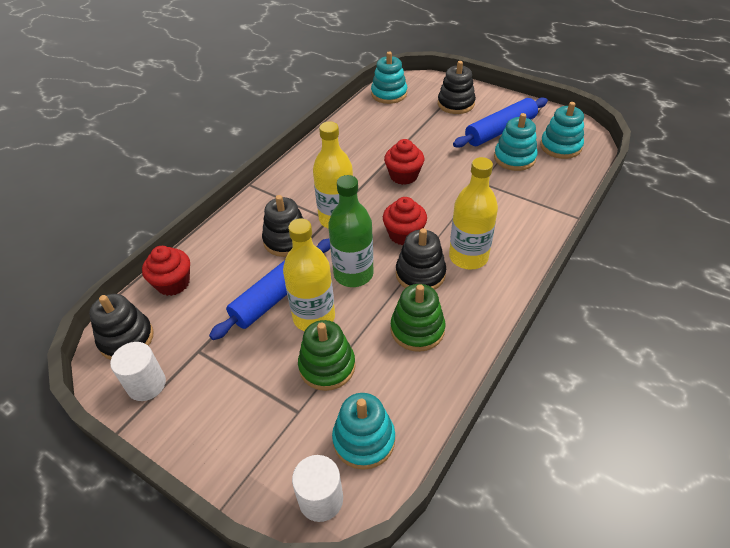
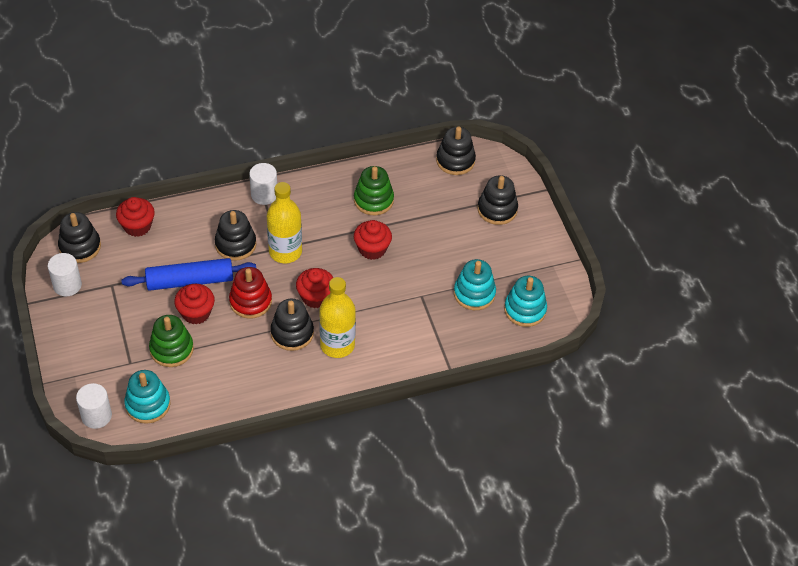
camera: 35 degrees right, 5 degrees up
(269, 191) = (264, 195): none -> white cylinder
(314, 317) = (196, 313): yellow bottle -> red cupcake
(353, 274) = (250, 301): green bottle -> red stacking toy
(389, 94) = (455, 160): turquoise stacking toy -> black stacking toy
(417, 329) = (247, 367): green stacking toy -> green stacking toy (373, 200)
(500, 130) = (498, 261): blue rolling pin -> none

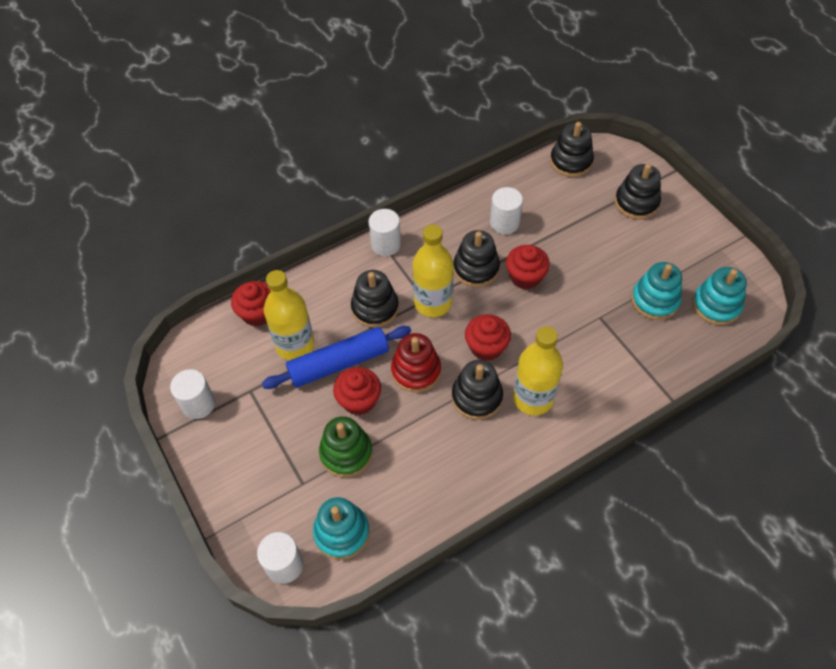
camera: 10 degrees left, 5 degrees up
(80, 247) = (199, 353): black stacking toy -> black stacking toy (476, 268)
(159, 258) = (295, 345): none -> yellow bottle
(373, 200) = (504, 223): green stacking toy -> white cylinder

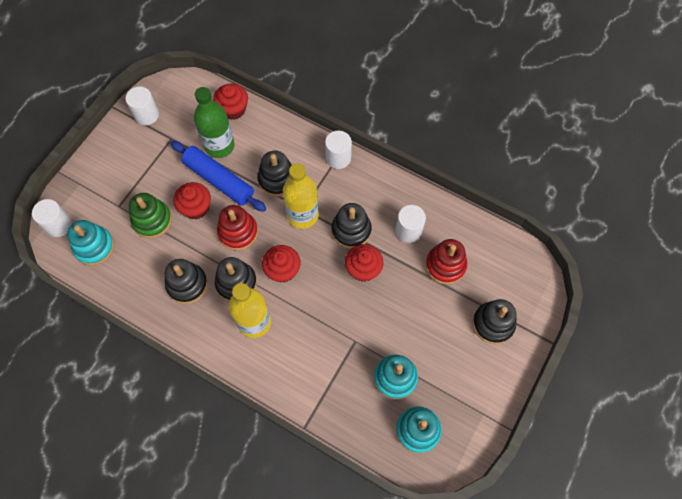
camera: 60 degrees right, 10 degrees up
(295, 345) = (219, 146): yellow bottle -> green bottle
(558, 211) = (445, 265): none -> red stacking toy
(571, 161) = (507, 253): black stacking toy -> black stacking toy (187, 284)

